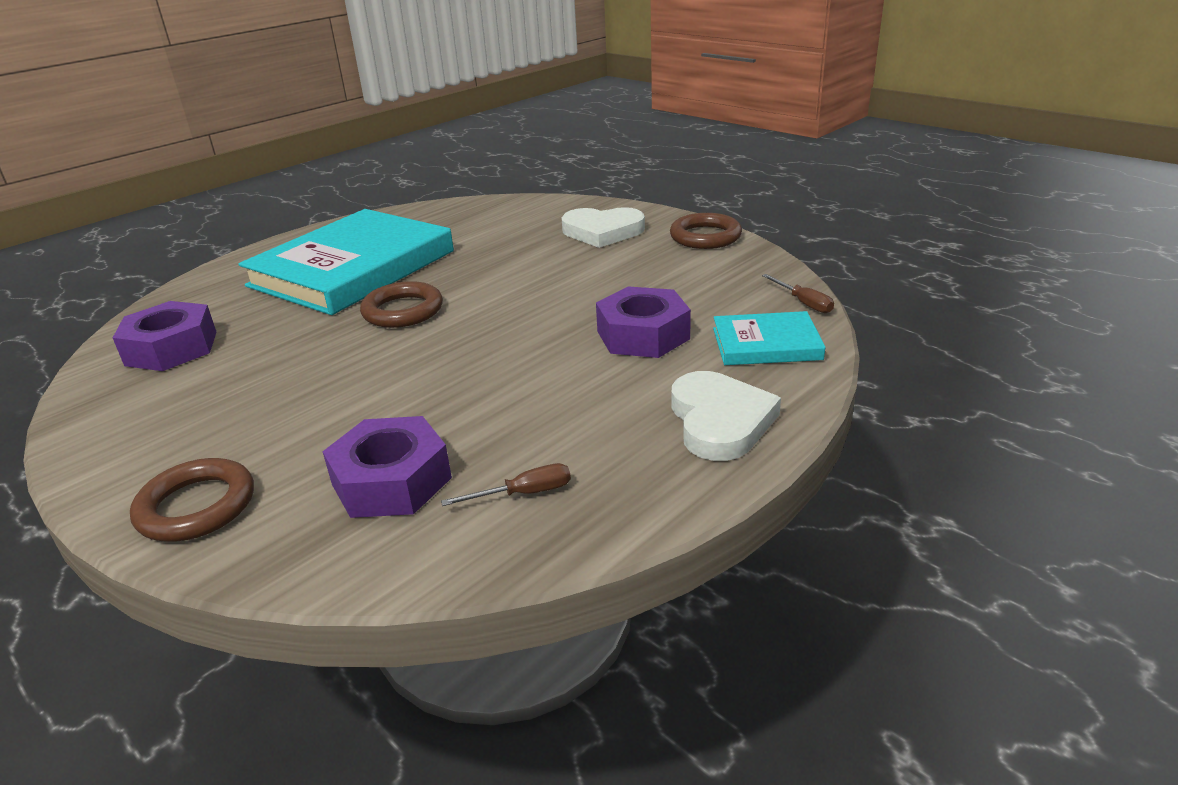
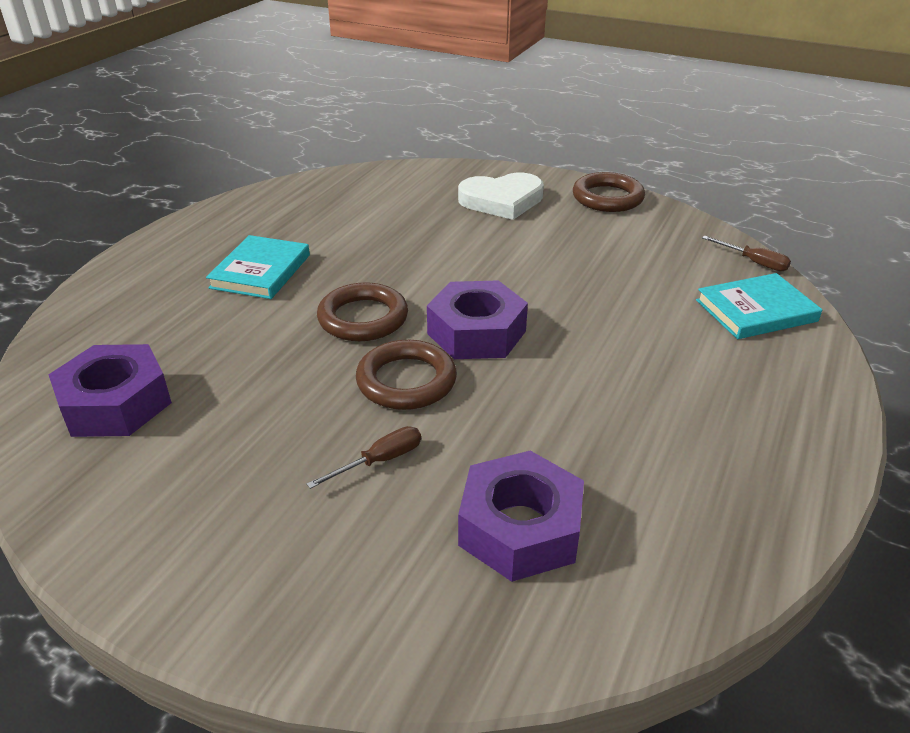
camera: 20 degrees left, 5 degrees up
(196, 506) = (323, 606): brown ring -> brown ring (406, 381)
(353, 268) = (261, 271): turquoise book -> turquoise book, size x0.47
(524, 493) = (666, 515): brown screwdriver -> brown screwdriver (380, 461)
(643, 335) = (636, 316): purple nut -> purple nut (476, 332)
(720, 421) = (781, 401): white heart -> none

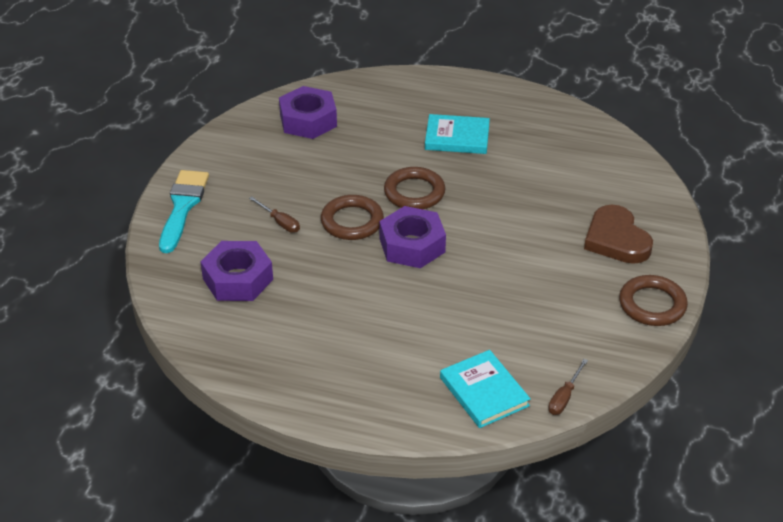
camera: 80 degrees right, 5 degrees up
(277, 604) = (183, 207): none -> turquoise brush
(502, 200) = (616, 239): white heart -> brown heart

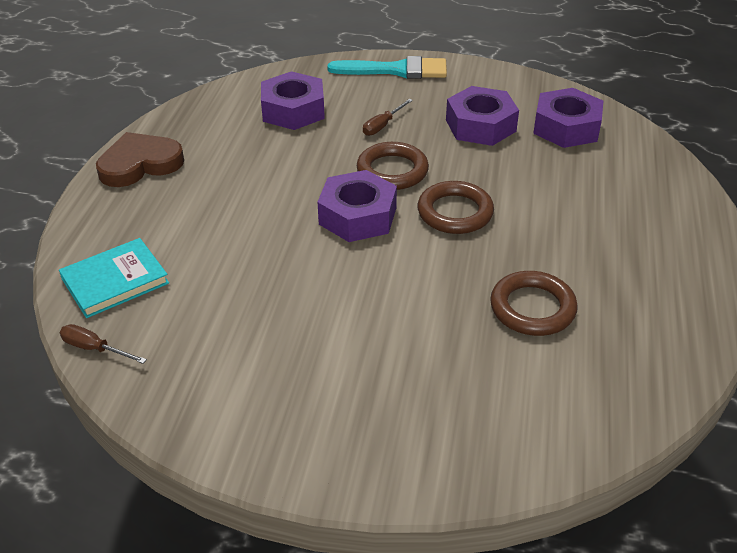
camera: 85 degrees right, 0 degrees up
(294, 165) = (480, 125): none -> purple nut
(457, 137) = (580, 242): turquoise book -> none
(616, 239) = (396, 406): brown heart -> brown heart (140, 164)
(652, 304) = (257, 444): brown ring -> brown ring (532, 308)

